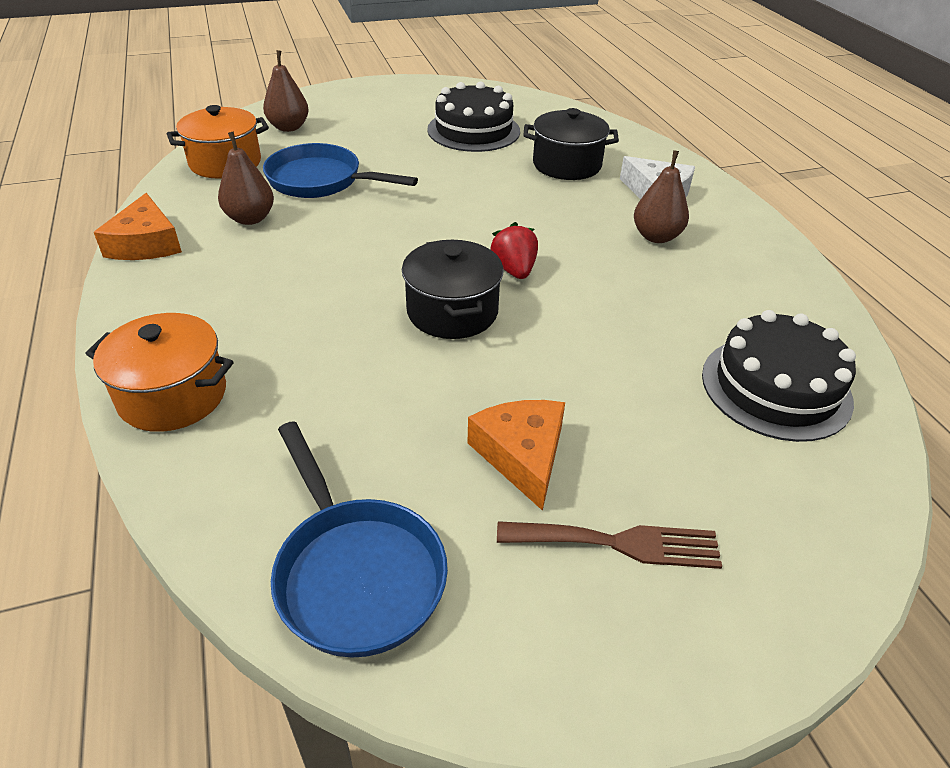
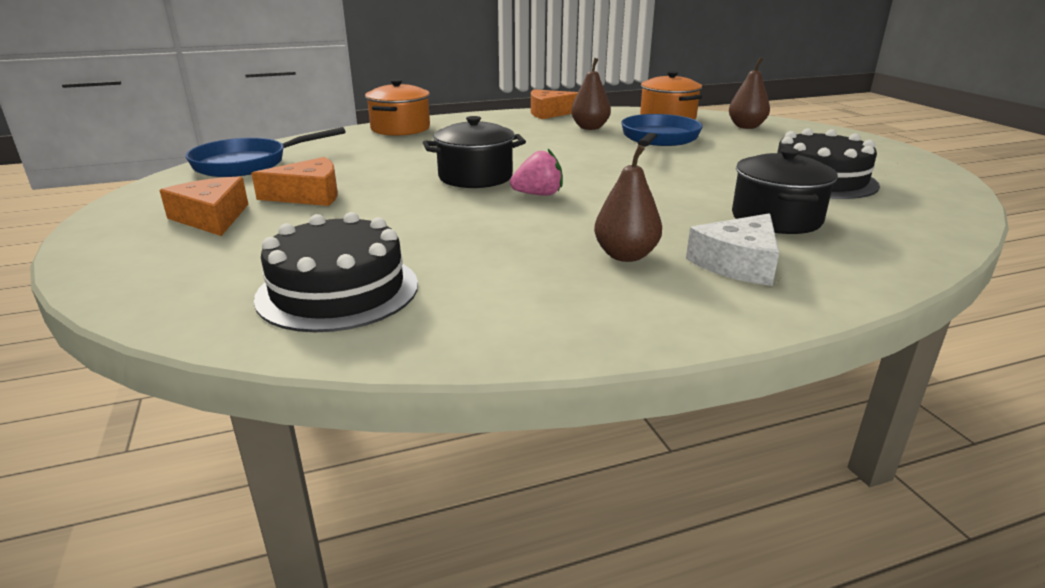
camera: 90 degrees right, 15 degrees down
(514, 270) = (538, 194): red strawberry -> pink strawberry
(618, 543) = (212, 217): brown fork -> orange cheese

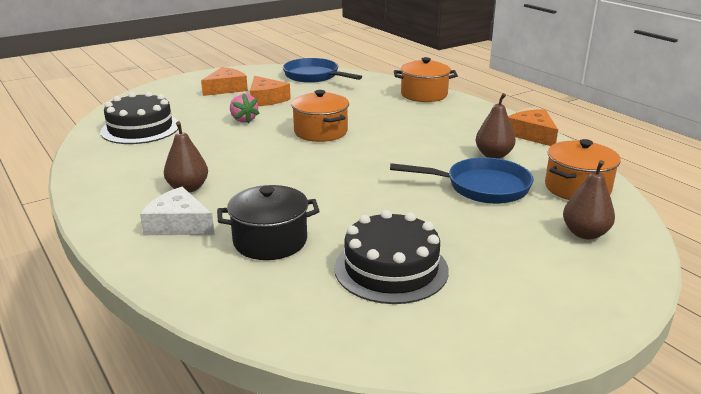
camera: 75 degrees right, 0 degrees up
(475, 177) = (320, 132): black pot -> orange pot
(538, 194) = (292, 154): pink strawberry -> pink strawberry (243, 120)

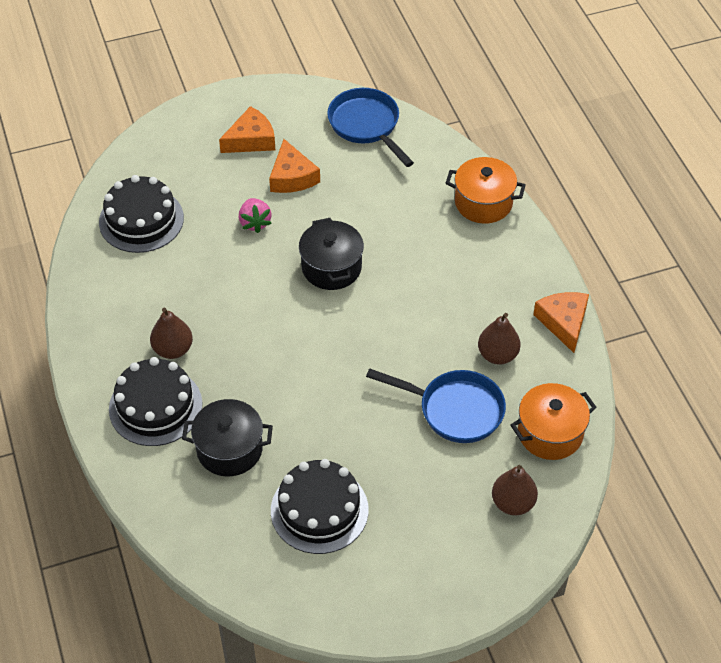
camera: 15 degrees right, 25 degrees up
(178, 224) = (155, 406): white cheese -> black cake
(320, 132) = (331, 267): orange pot -> black pot

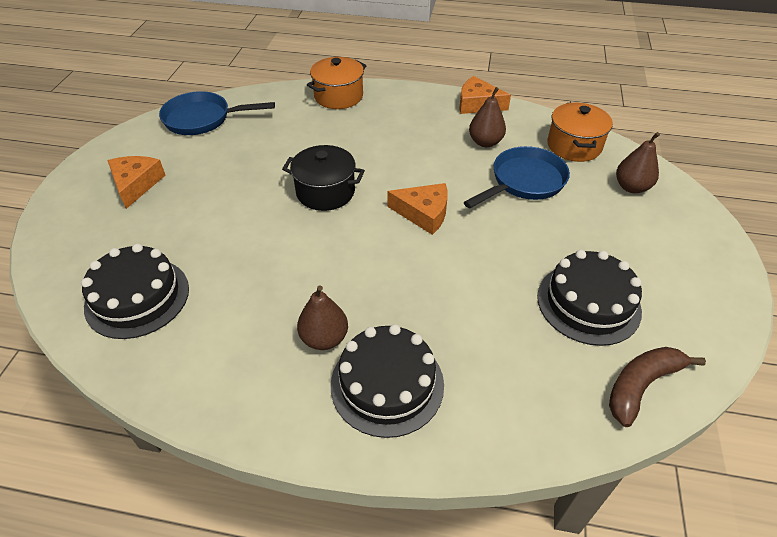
camera: 60 degrees left, 5 degrees down
(229, 449) = (481, 342): black pot -> none
(250, 570) = (641, 385): none -> brown banana
(255, 223) = (230, 218): pink strawberry -> none
(292, 177) = (205, 176): orange cheese -> orange cheese (424, 213)

